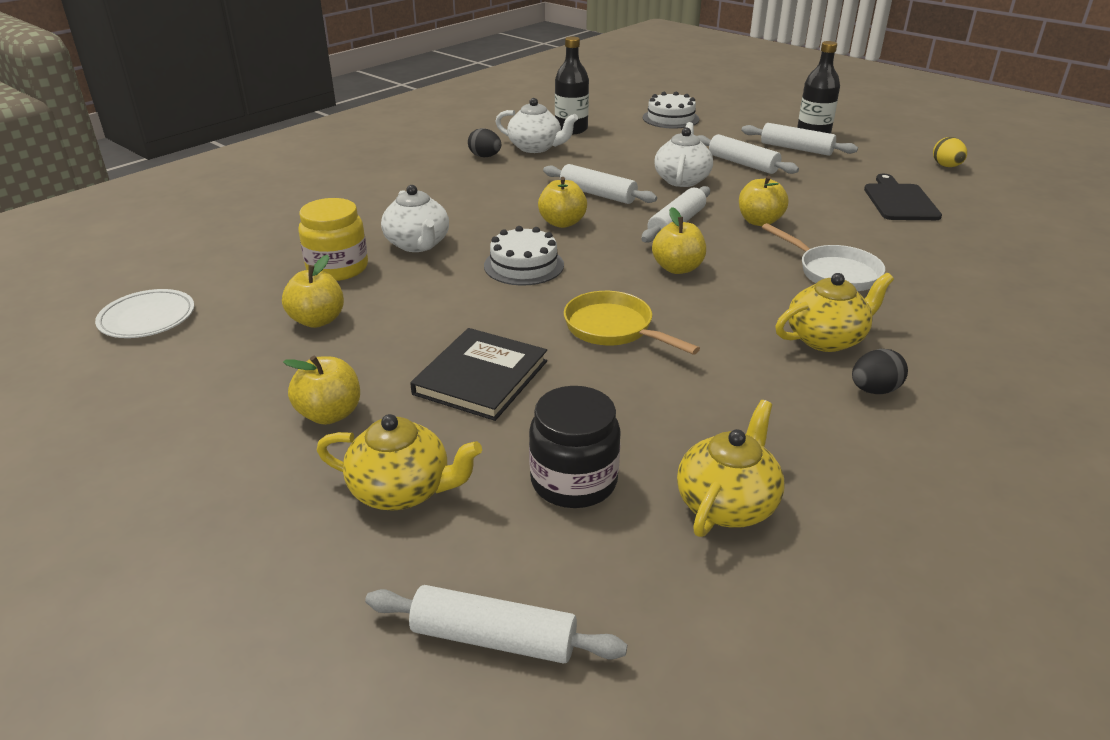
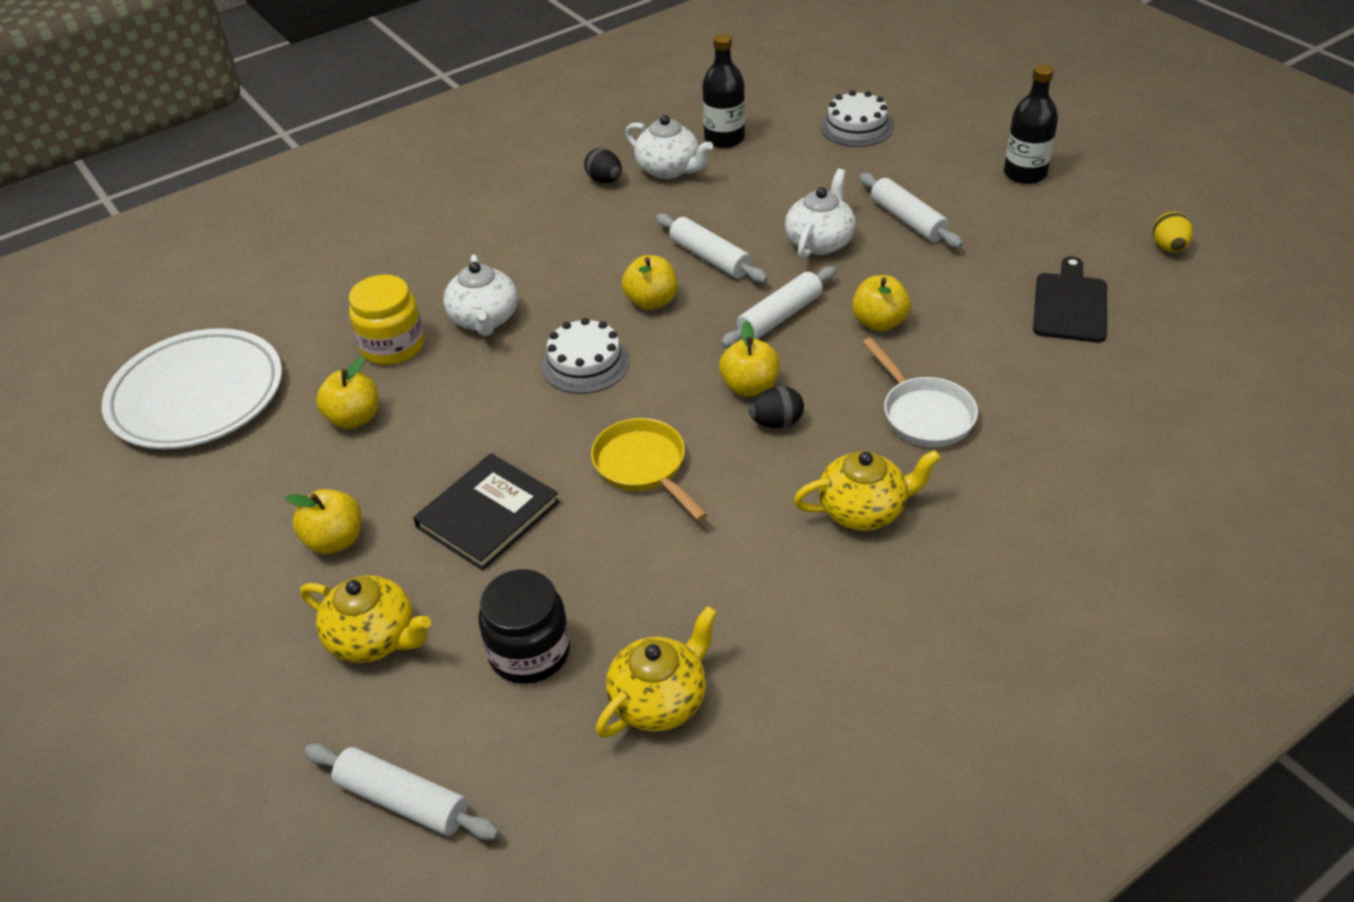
camera: 15 degrees right, 10 degrees up
(147, 318) = (197, 396): white plate -> white plate, size x1.91
(796, 149) = (989, 198): white rolling pin -> none
(874, 390) = (877, 586): black egg -> black egg (776, 423)

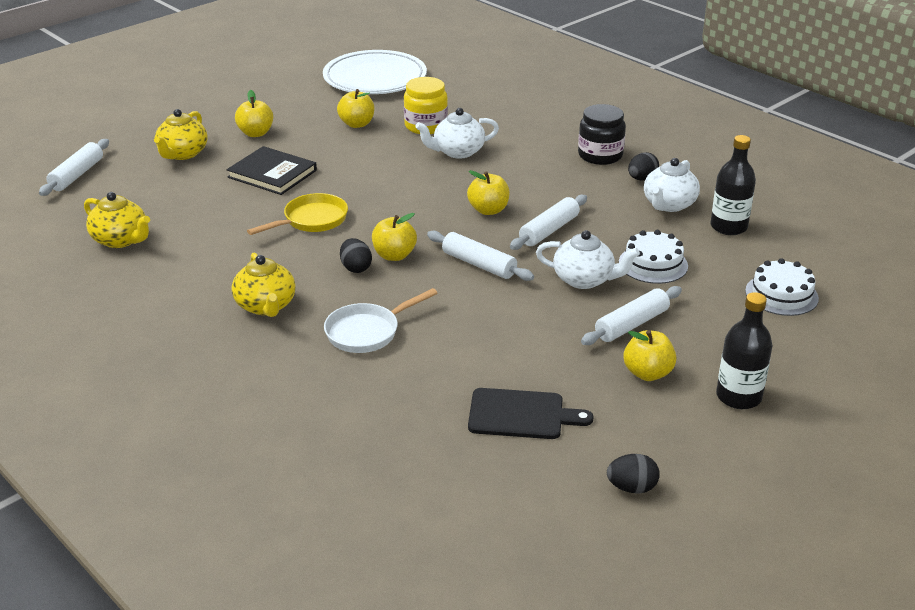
camera: 80 degrees right, 10 degrees down
(529, 652) = (164, 198): black jar -> black jar (600, 155)
(585, 363) = (414, 191): white cake -> white cake (653, 264)
(879, 322) = (478, 310): yellow apple -> yellow apple (647, 373)
(1168, 248) = (631, 488): yellow egg -> black egg

